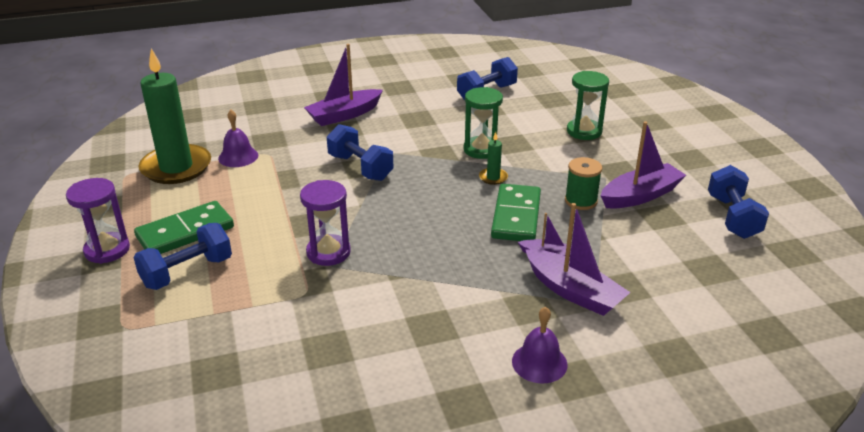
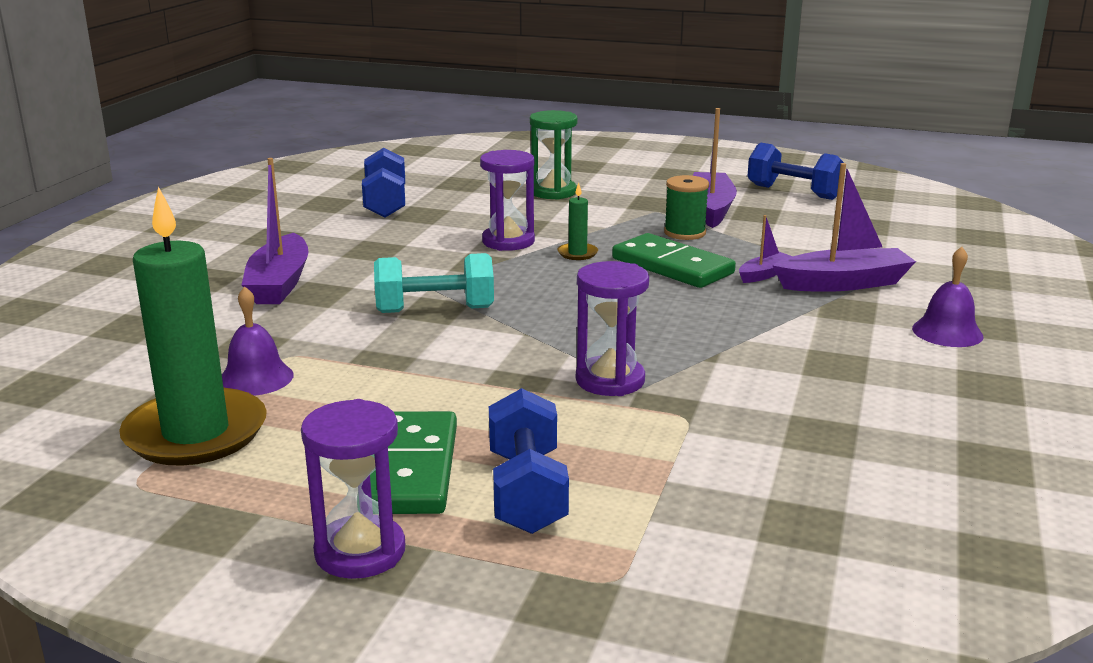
camera: 55 degrees left, 10 degrees down
(360, 167) = (435, 310): blue dumbbell -> turquoise dumbbell
(481, 150) = (508, 241): green hourglass -> purple hourglass

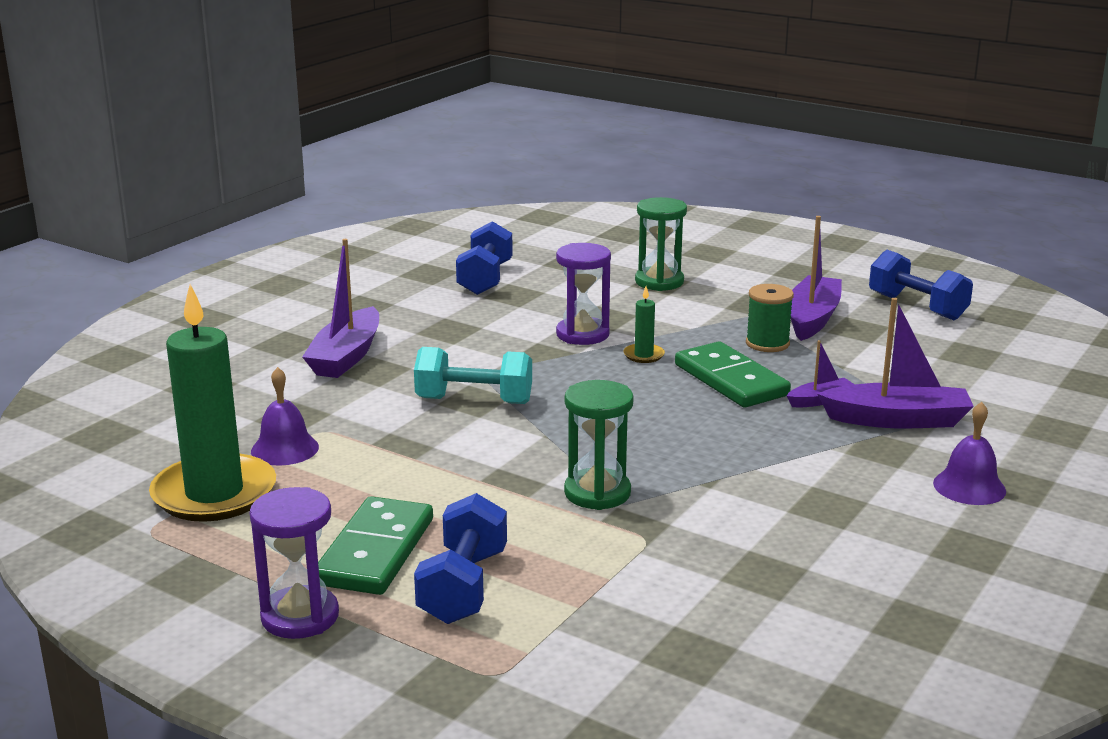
camera: 15 degrees right, 0 degrees up
(610, 380) = (597, 493): purple hourglass -> green hourglass

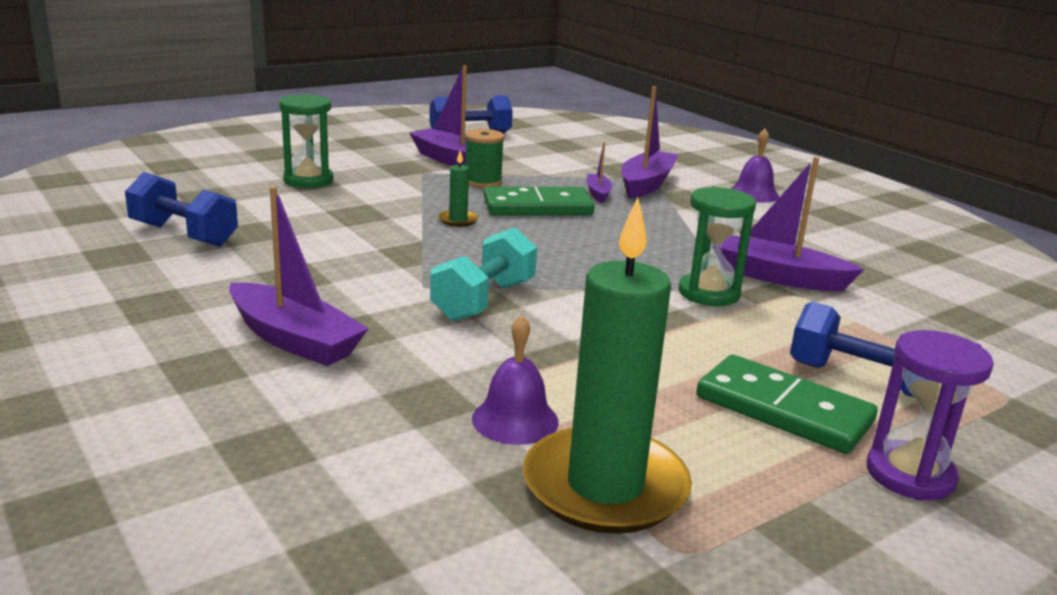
camera: 70 degrees left, 0 degrees up
(582, 334) = (385, 229): purple hourglass -> none
(687, 525) = (776, 277): none -> purple boat

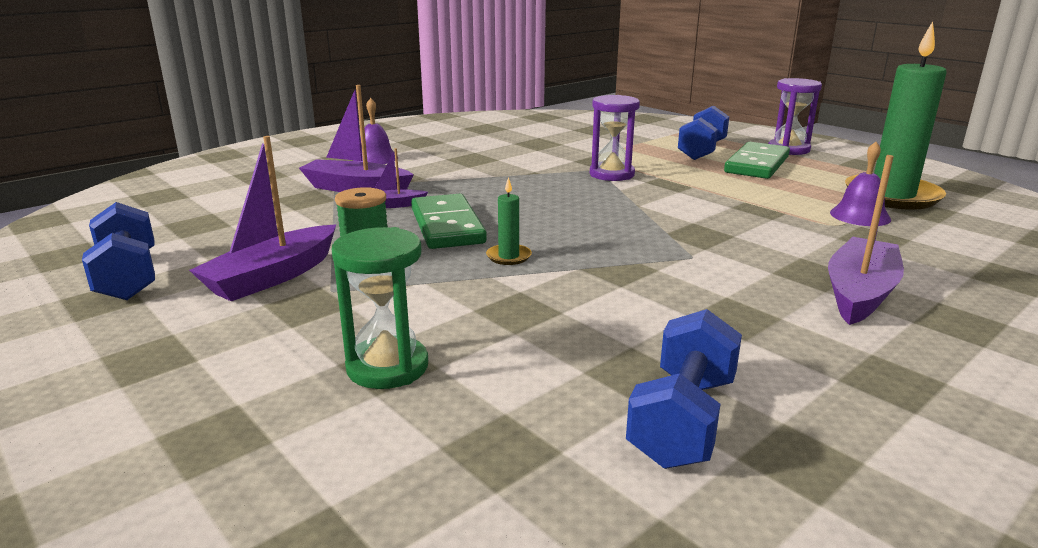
camera: 95 degrees left, 0 degrees up
(484, 301) = (698, 233): turquoise dumbbell -> none
(709, 293) = (611, 174): green hourglass -> purple hourglass
(776, 277) = (564, 159): purple boat -> none

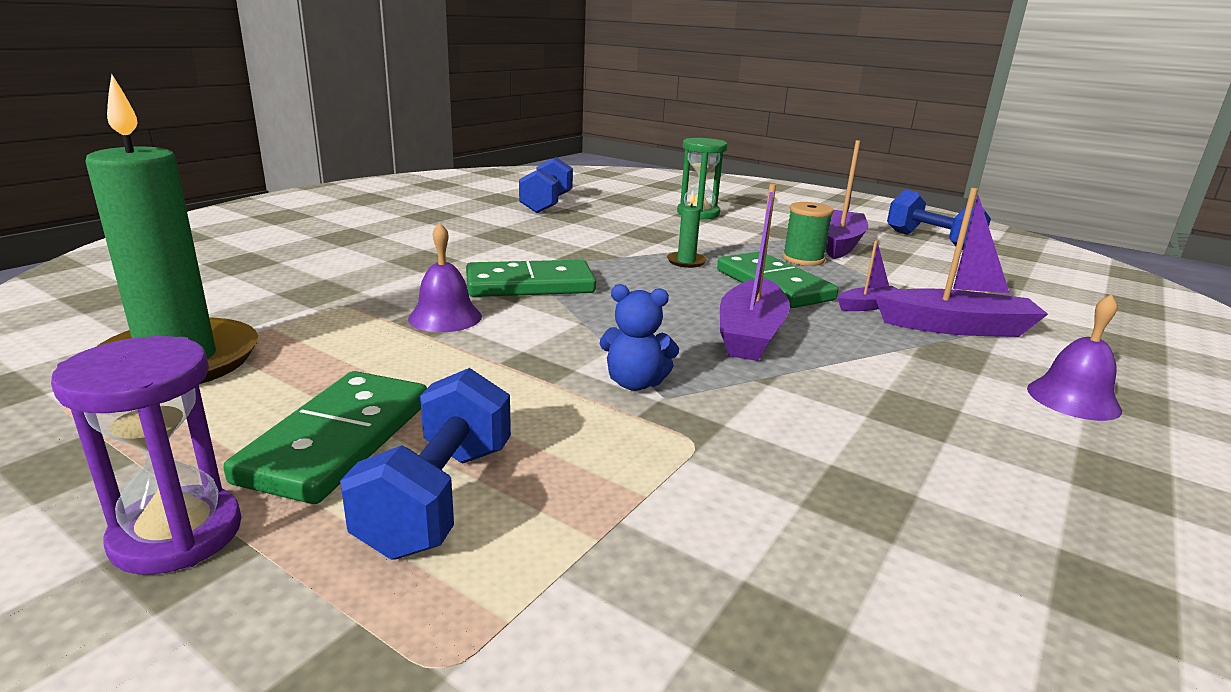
camera: 165 degrees right, 0 degrees up
(611, 174) = (635, 383): purple hourglass -> blue teddy bear
(683, 236) = (530, 285): none -> green domino
(860, 216) = (291, 320): purple bell -> purple bell (445, 317)
(860, 293) = (399, 248): purple boat -> purple boat (750, 334)

